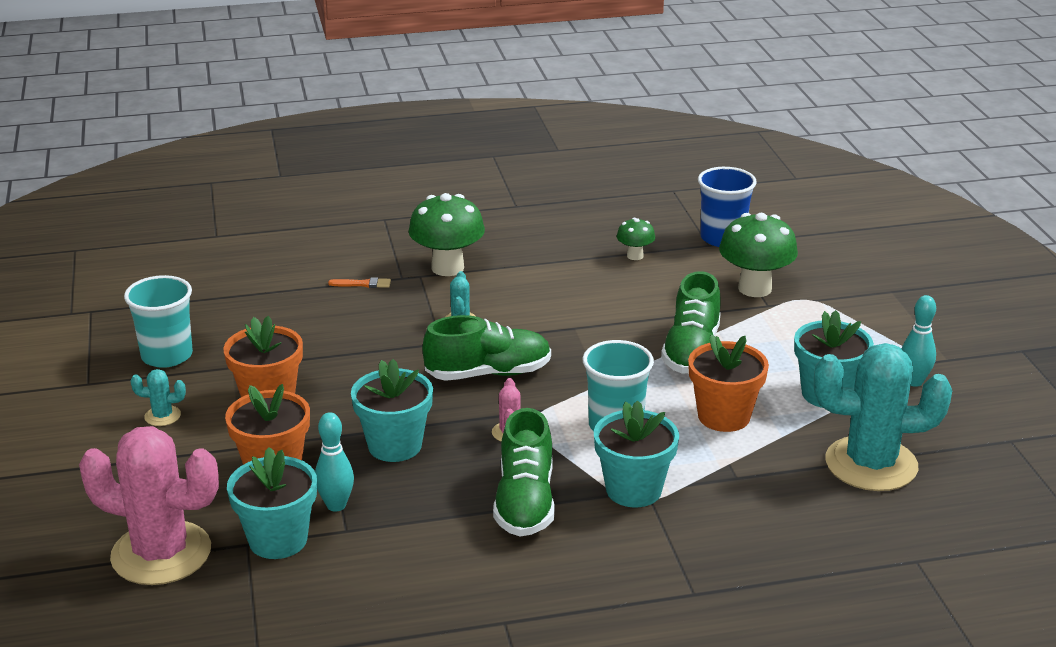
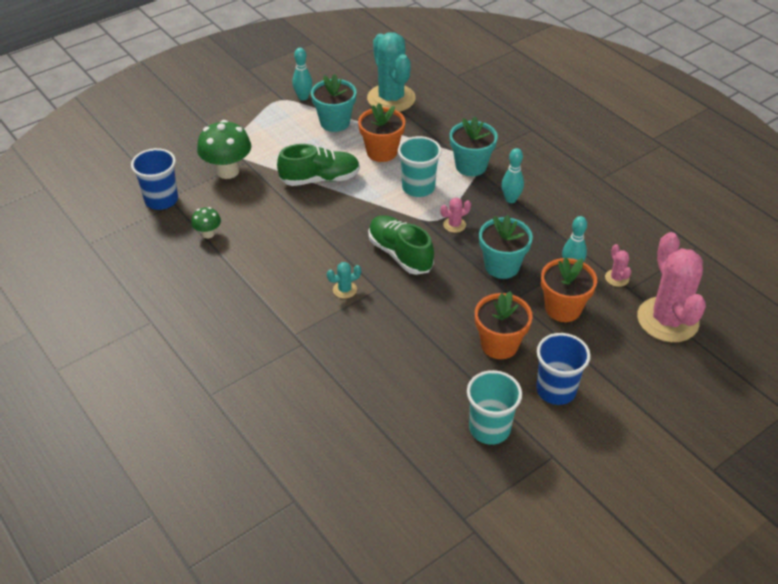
camera: 115 degrees left, 15 degrees up
(162, 416) = (556, 390): turquoise cactus -> blue cup
(278, 540) = (617, 278): turquoise flower pot -> pink cactus
(362, 284) = (324, 362): orange brush -> none
(447, 268) = (275, 323): green mushroom -> none
(525, 502) = (510, 199): green shoe -> turquoise bowling pin

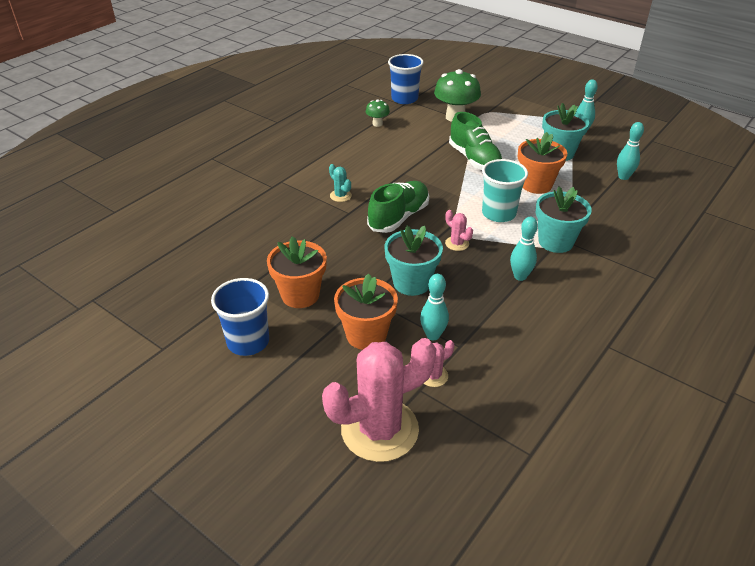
camera: 75 degrees right, 5 degrees down
(391, 98) = (623, 177): turquoise cactus -> turquoise bowling pin
(489, 429) = (193, 302): turquoise cup -> none

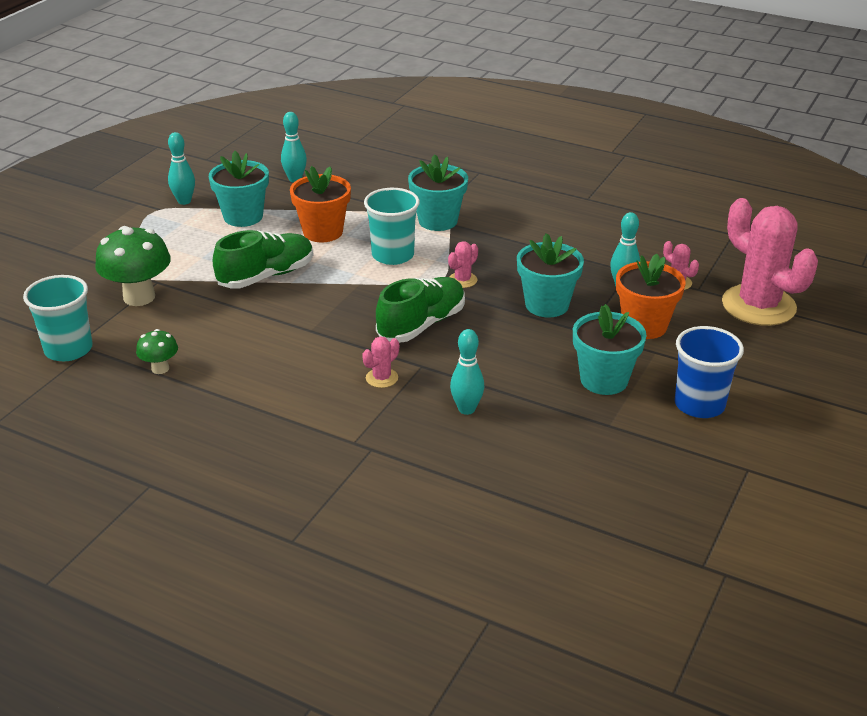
camera: 100 degrees left, 5 degrees down
(300, 295) = (604, 380): orange flower pot -> turquoise flower pot
(340, 196) = (382, 378): turquoise cactus -> pink cactus
(398, 217) = (421, 325): green shoe -> green shoe turned 105 degrees clockwise
(404, 99) = (68, 349): blue cup -> turquoise cup
(520, 276) = (507, 240): turquoise bowling pin -> turquoise bowling pin (466, 409)

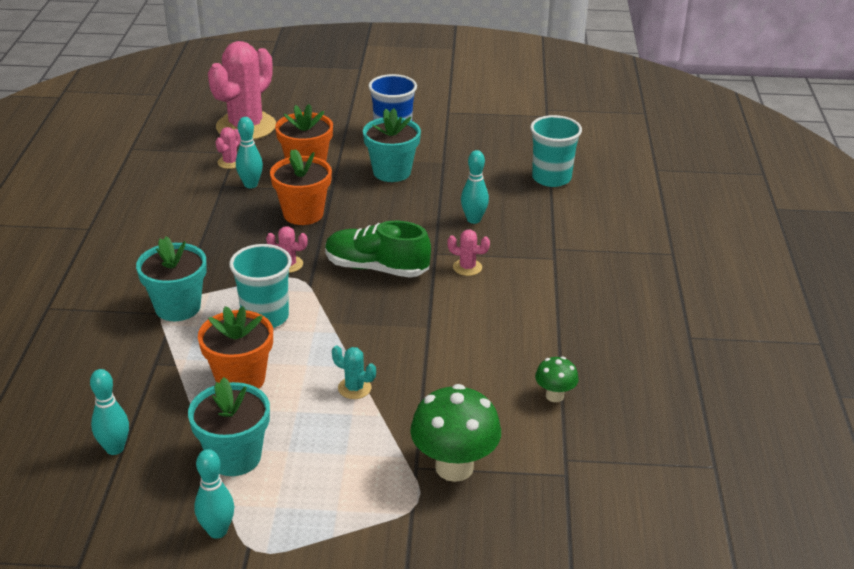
camera: 115 degrees left, 0 degrees up
(68, 349) = (578, 475): turquoise cup -> turquoise cup (551, 178)
(266, 276) = (354, 388): green shoe -> turquoise cactus
(547, 305) = (303, 214): turquoise flower pot -> orange flower pot

